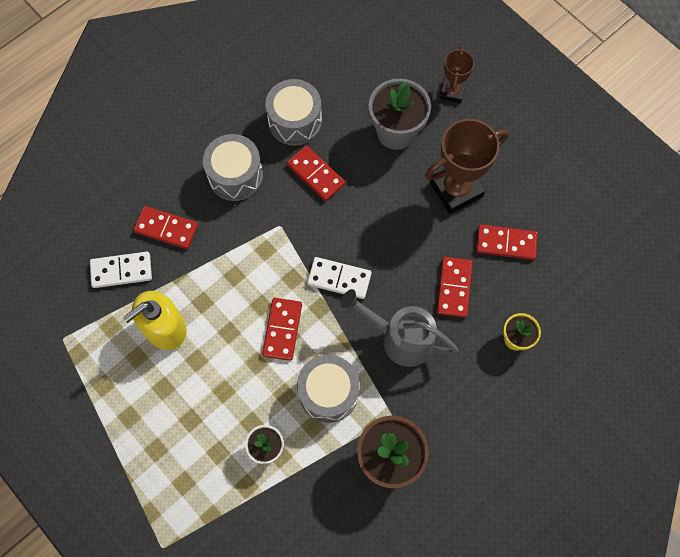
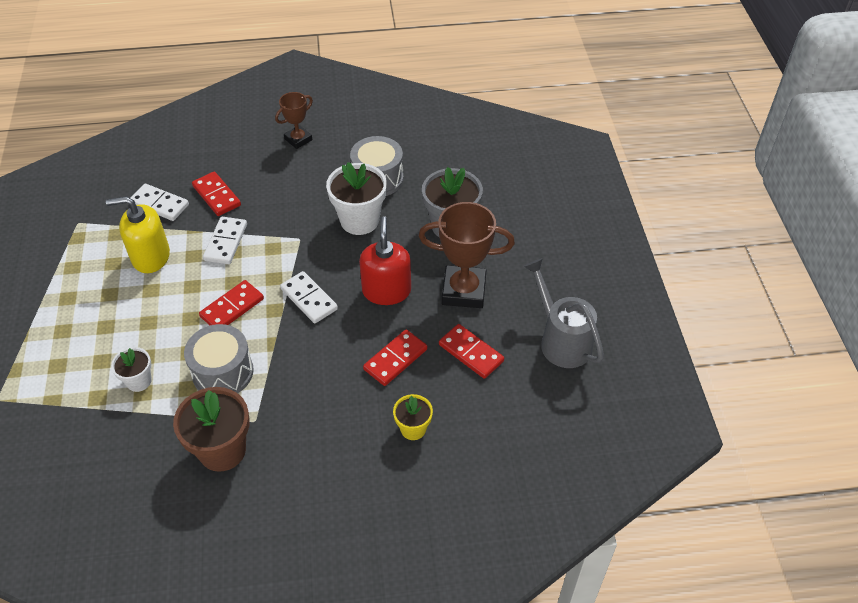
camera: 35 degrees right, 20 degrees down
(219, 270) = (226, 242): none -> white domino
(235, 175) = (299, 189): grey drum -> none
(315, 174) = (359, 220): red domino -> white flower pot
(395, 229) = (386, 291): none -> red soap dispenser
(399, 338) = (316, 368): grey watering can -> grey watering can (561, 340)
(452, 92) = (524, 223): brown trophy -> brown trophy (298, 139)

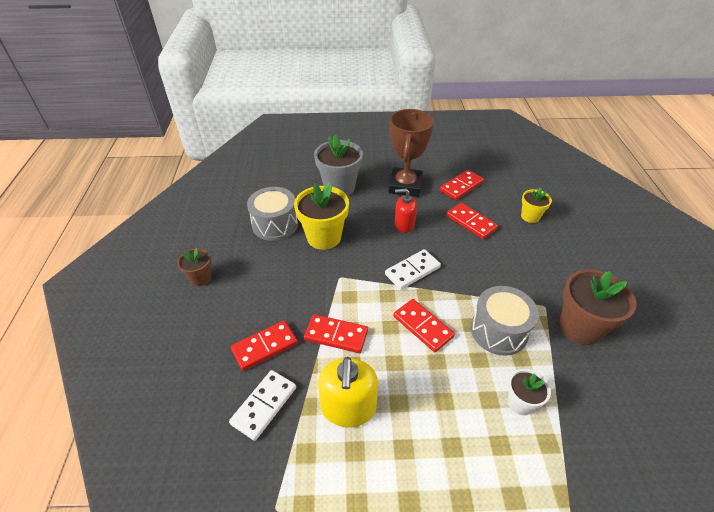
camera: 85 degrees left, 5 degrees down
(226, 242) = (336, 335): white domino -> red domino
(298, 139) = (200, 278): brown trophy -> brown flower pot
(359, 220) = (324, 237): white flower pot -> yellow flower pot
(386, 291) = (404, 224): red soap dispenser -> red soap dispenser, size x0.65
(561, 340) = (447, 150): grey watering can -> none

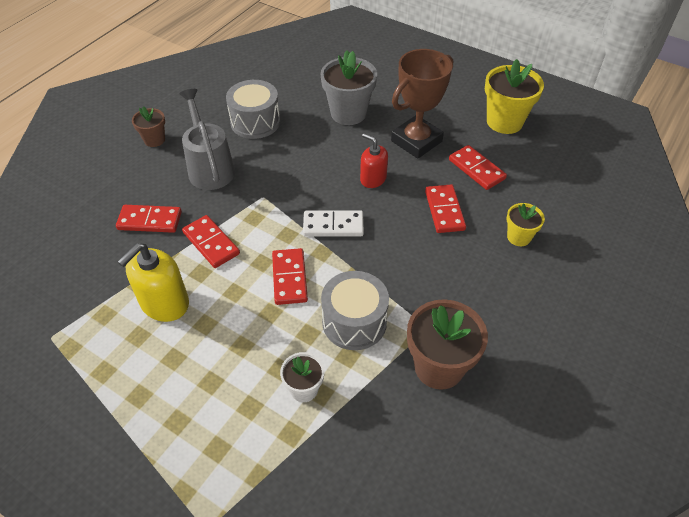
camera: 35 degrees right, 5 degrees up
(264, 405) = (108, 264): white domino -> none
(273, 276) = (209, 167): none -> grey watering can
(324, 237) = (285, 154): yellow flower pot -> yellow flower pot (504, 122)
(461, 186) = (476, 169): red domino -> red domino turned 60 degrees clockwise

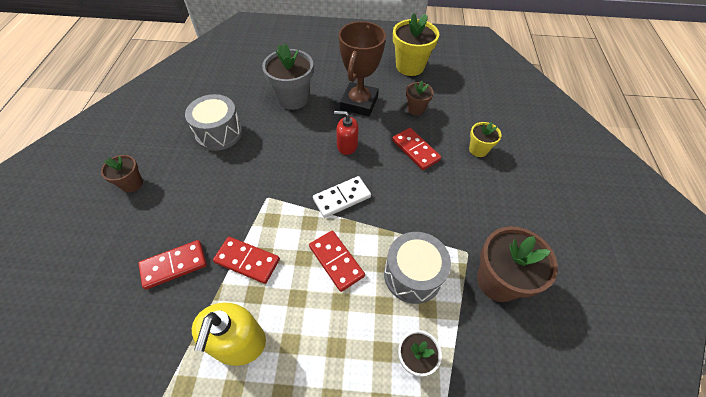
camera: 30 degrees left, 5 degrees up
(209, 167) = (202, 189): grey watering can -> none
(476, 169) = (415, 109): red domino -> brown flower pot

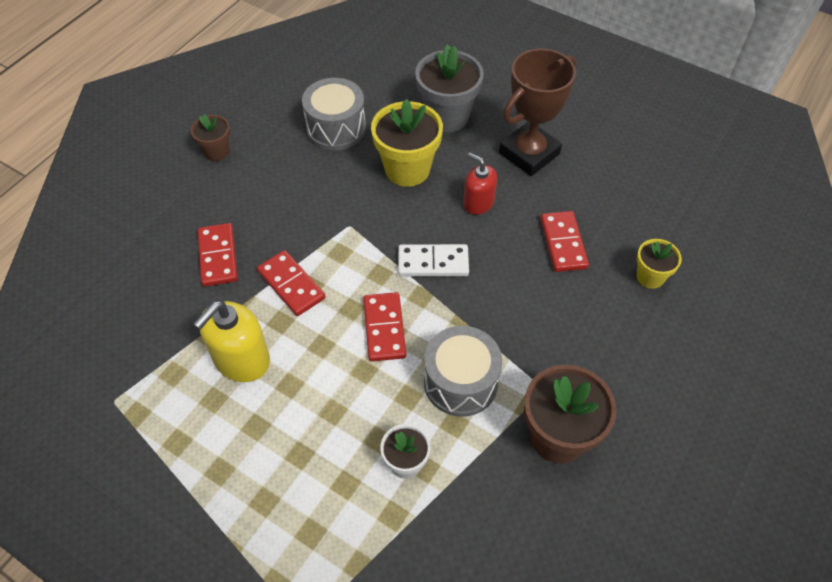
camera: 30 degrees right, 0 degrees up
(174, 265) = (218, 256): red domino -> red domino turned 75 degrees clockwise
(410, 66) = (634, 128): yellow flower pot -> yellow flower pot (407, 169)
(415, 109) = (601, 190): brown flower pot -> none

